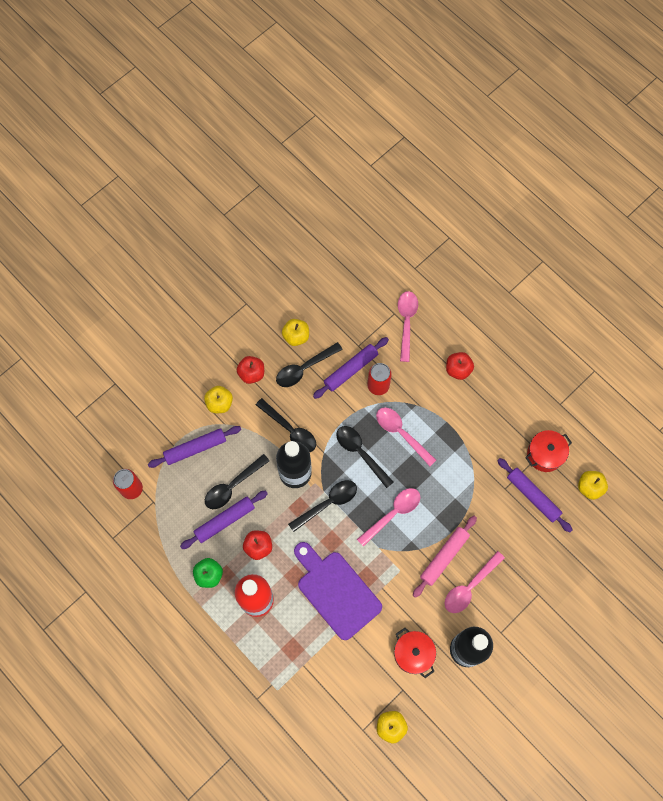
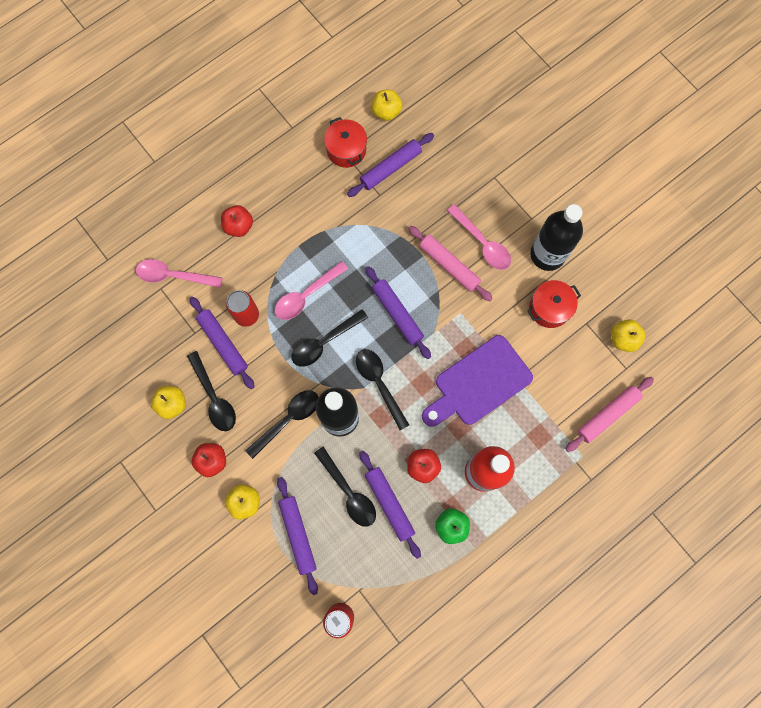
camera: 85 degrees left, 5 degrees up
(317, 712) = (607, 415): none -> pink rolling pin
(393, 514) = (397, 314): pink spoon -> purple rolling pin

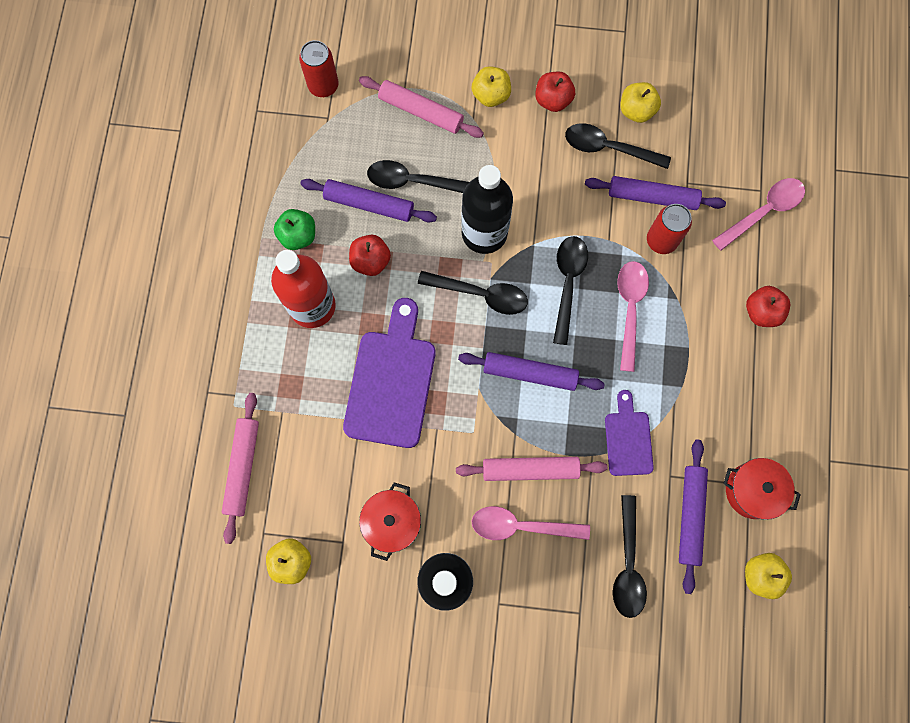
camera: 135 degrees right, 0 degrees up
(288, 420) = (526, 189): black spoon -> black spoon (628, 564)
(298, 535) = (421, 111): purple rolling pin -> pink rolling pin
(381, 232) = (628, 439): none -> purple cutting board

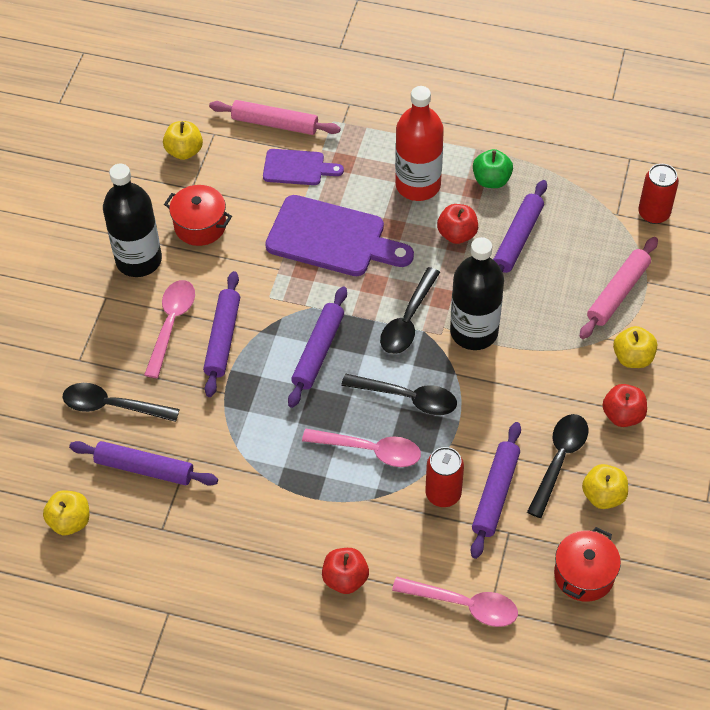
camera: 100 degrees right, 20 degrees down
(413, 181) = (538, 278): black spoon -> none
(530, 469) = (223, 339): pink rolling pin -> purple rolling pin
(628, 439) = (234, 426): purple cutting board -> purple cutting board (297, 168)
(752, 491) = (155, 530): red pot -> red pot (584, 574)
(763, 212) = (463, 605): pink spoon -> pink spoon turned 45 degrees counterclockwise

